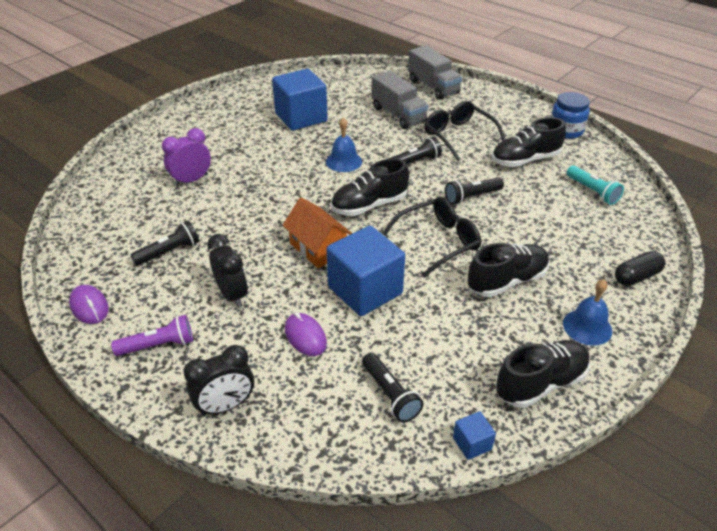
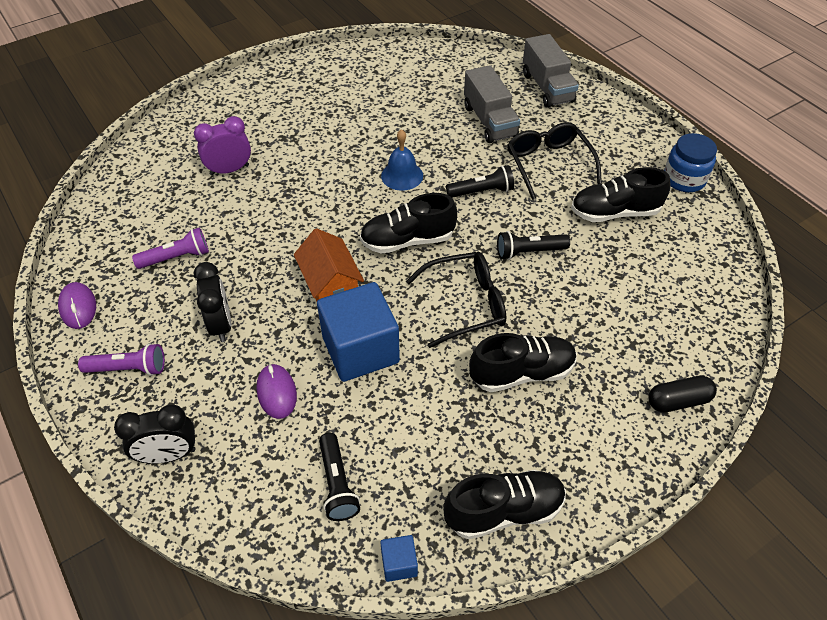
camera: 15 degrees right, 10 degrees up
(169, 252) = (176, 257): black flashlight -> purple flashlight
(301, 117) = (377, 106): blue cube -> none
(587, 327) = (589, 453): blue bell -> none
(592, 191) = (678, 273): turquoise flashlight -> none

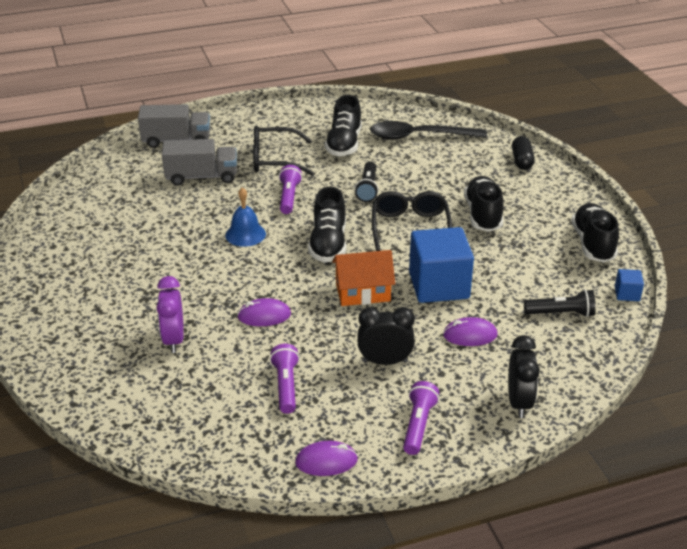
camera: 75 degrees left, 15 degrees down
(275, 219) = (264, 316): none -> purple mouse
(481, 191) = (289, 197): black flashlight -> purple flashlight
(675, 279) = (419, 136): none -> black spoon
(684, 179) = (324, 109): blue jar -> none

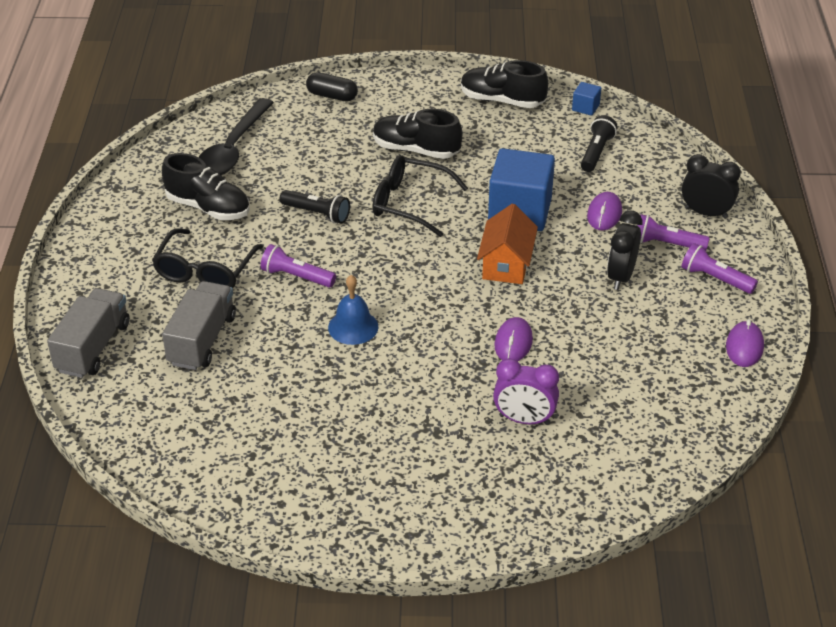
camera: 70 degrees left, 5 degrees up
(286, 386) = (631, 350): purple flashlight -> purple flashlight (666, 244)
(328, 244) = (407, 268): black shoe -> none

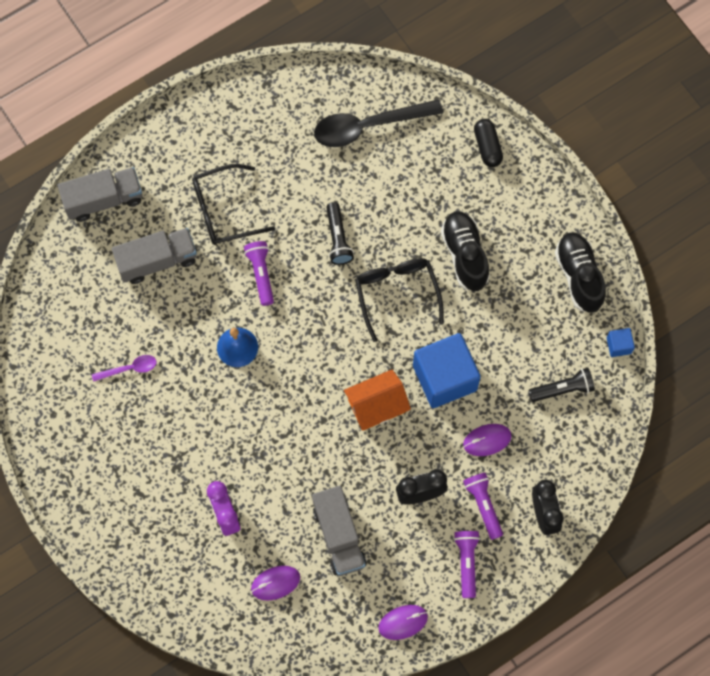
camera: 55 degrees right, 30 degrees up
(208, 208) = (290, 161): black shoe -> none
(293, 416) = (129, 369): none -> purple spoon
(513, 343) = (296, 462): purple mouse -> purple mouse (275, 583)
(617, 349) = (339, 536): none -> grey truck

